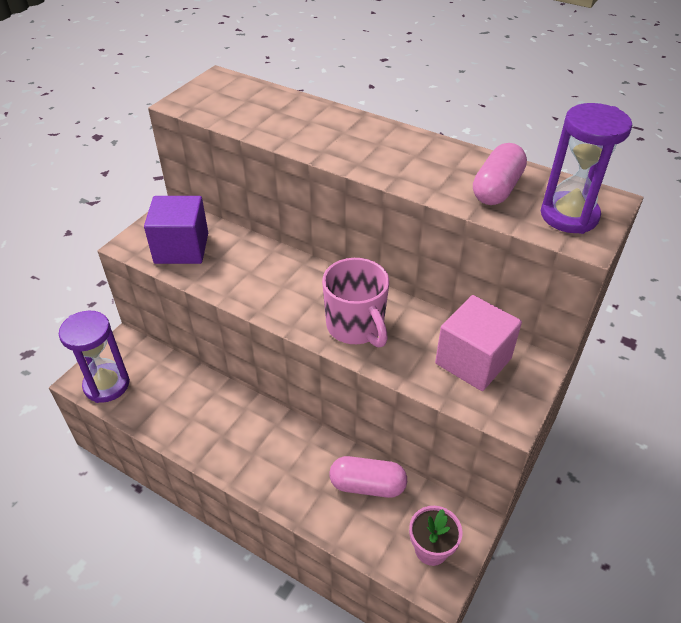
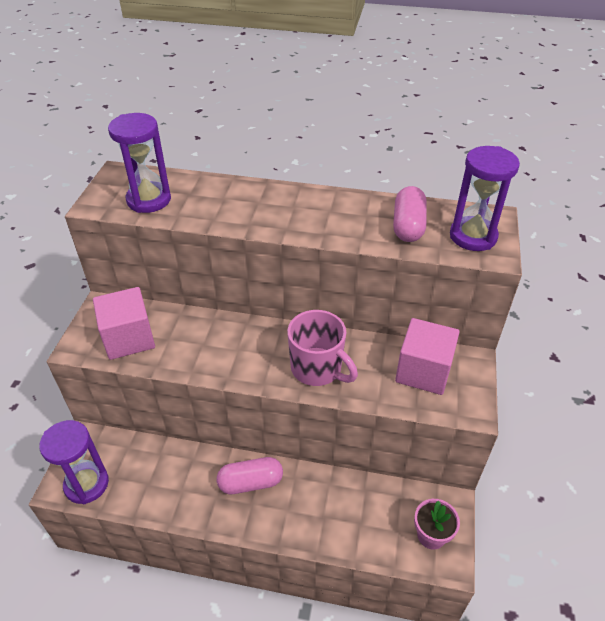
camera: 20 degrees left, 0 degrees up
(181, 248) = (129, 338): purple cube -> pink cube
(234, 108) = (149, 200): none -> purple hourglass
(367, 485) = (359, 499): pink capsule -> pink capsule (250, 482)

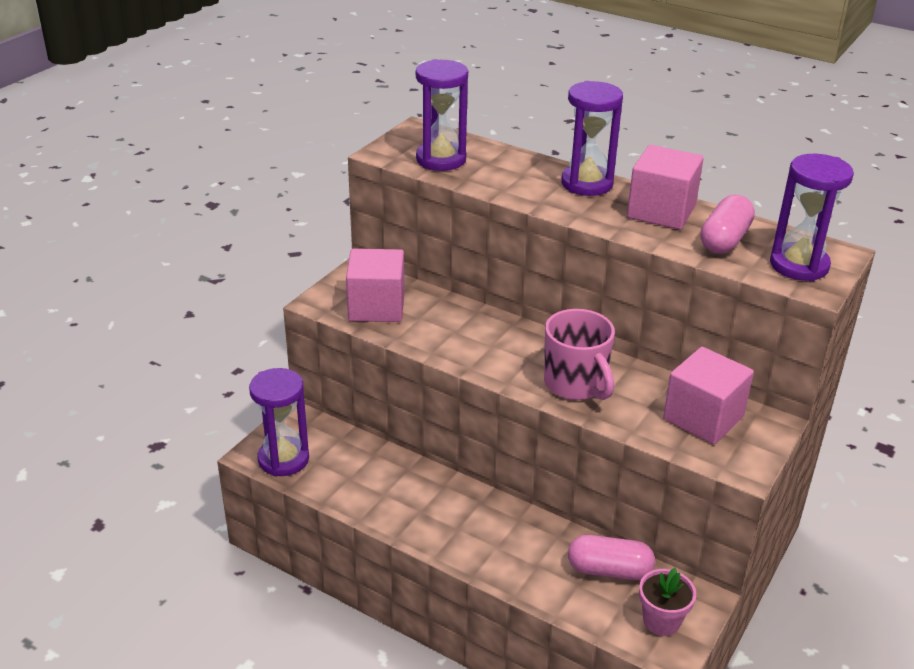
camera: 20 degrees right, 10 degrees down
(250, 482) = (465, 509): pink capsule -> pink capsule (609, 570)
(279, 196) = (587, 184): none -> purple hourglass
(348, 210) = (661, 211): none -> pink cube

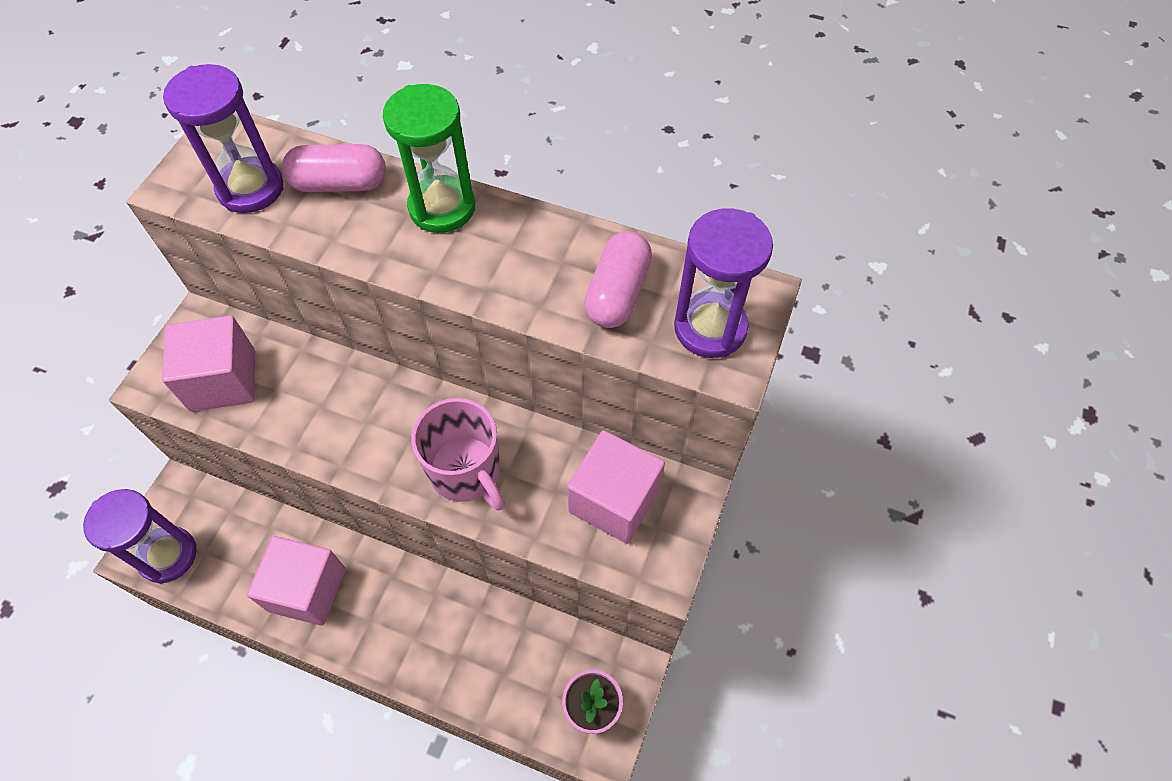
camera: 10 degrees left, 25 degrees up
(587, 184) = (442, 207): purple hourglass -> green hourglass
(609, 570) = (535, 648): pink capsule -> pink capsule (340, 184)
(661, 211) = (537, 249): pink cube -> pink cube (307, 589)

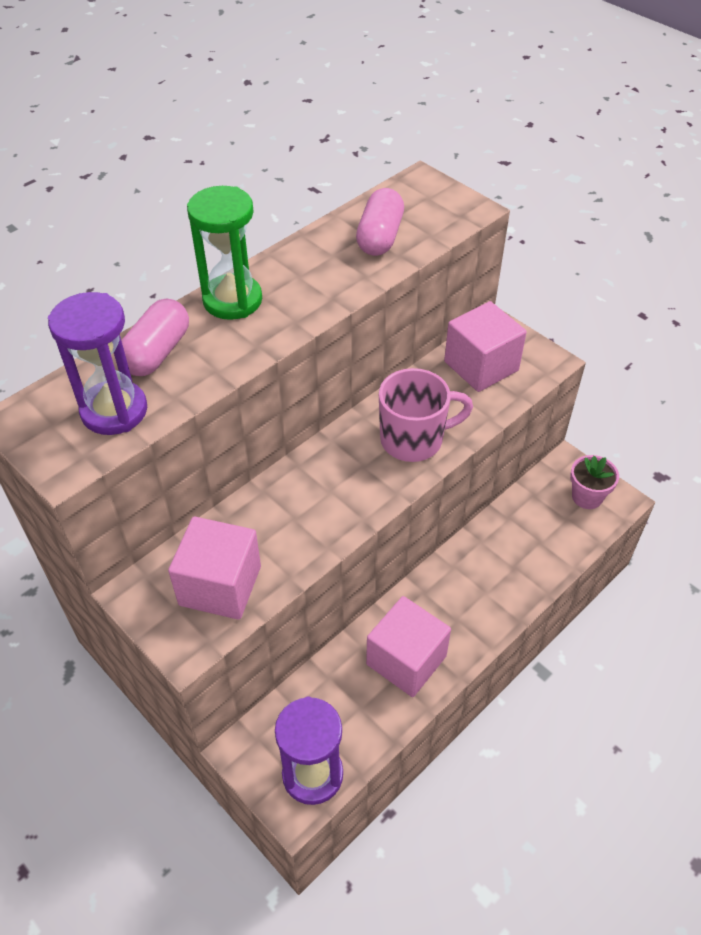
camera: 65 degrees left, 10 degrees down
(618, 293) = (380, 237): pink capsule -> pink capsule turned 60 degrees clockwise
(710, 328) = (435, 207): purple hourglass -> none

